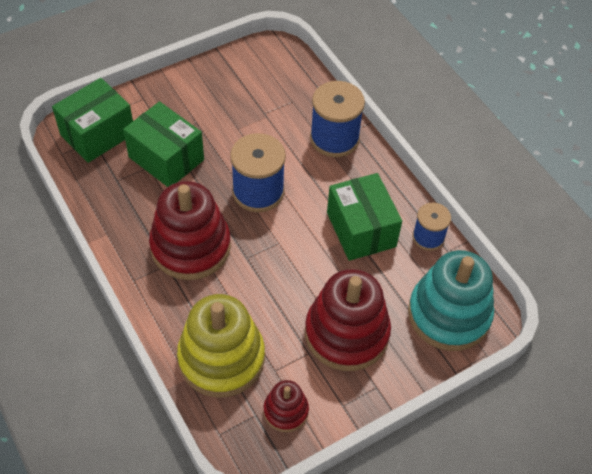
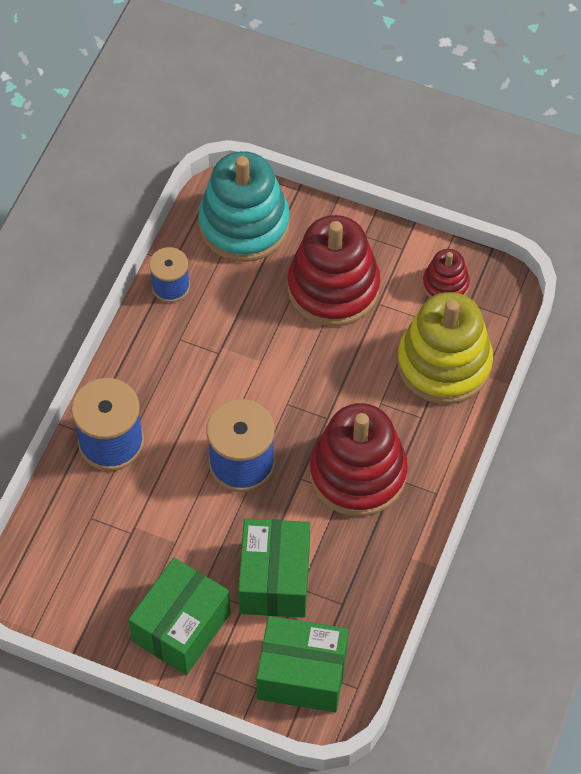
camera: 125 degrees left, 5 degrees up
(361, 229) = (210, 345): green box -> green box (181, 627)

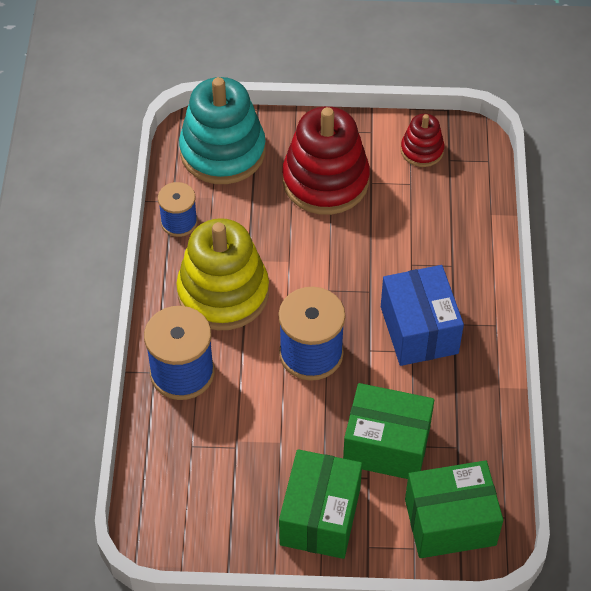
camera: 20 degrees left, 5 degrees down
(274, 579) = (386, 445): green box -> green box turned 60 degrees counterclockwise
(358, 473) = (419, 330): red stacking toy -> blue box
(444, 363) = (451, 215): yellow stacking toy -> yellow stacking toy (223, 293)

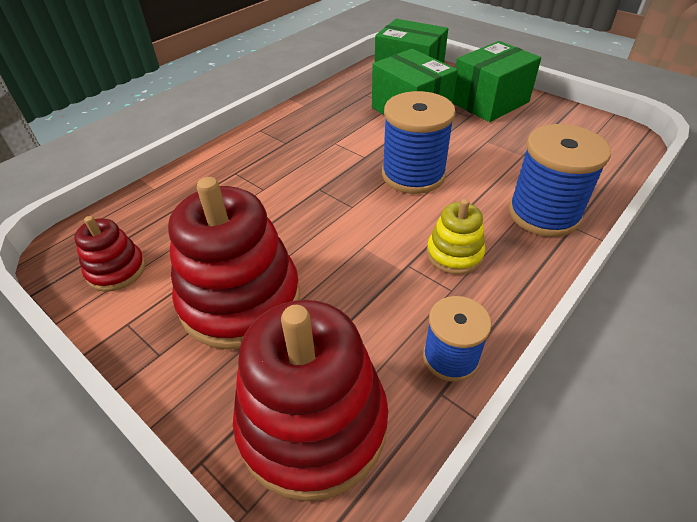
camera: 140 degrees left, 10 degrees down
(222, 151) = (313, 423): turquoise stacking toy -> red stacking toy
(223, 293) = (454, 254): yellow stacking toy -> yellow stacking toy, size x0.51
(419, 330) = (314, 150): blue box -> none

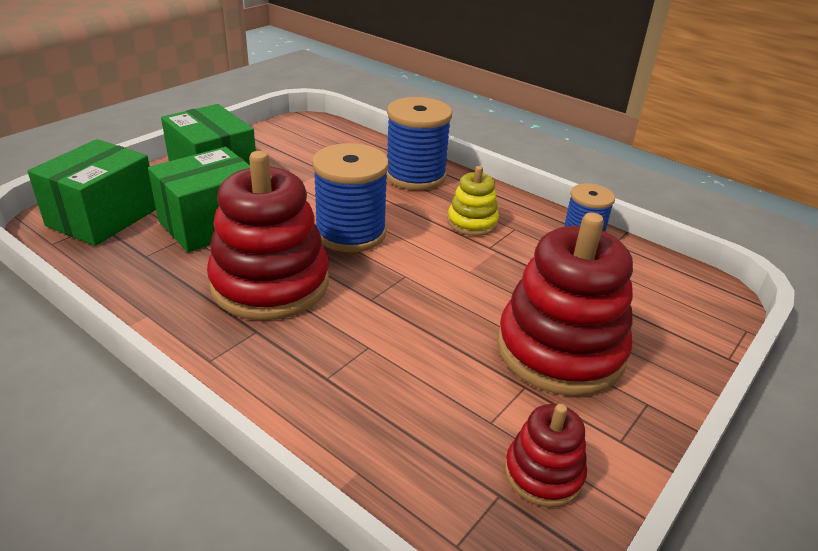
camera: 95 degrees left, 10 degrees down
(313, 423) = (667, 300): red stacking toy -> red stacking toy (270, 284)

